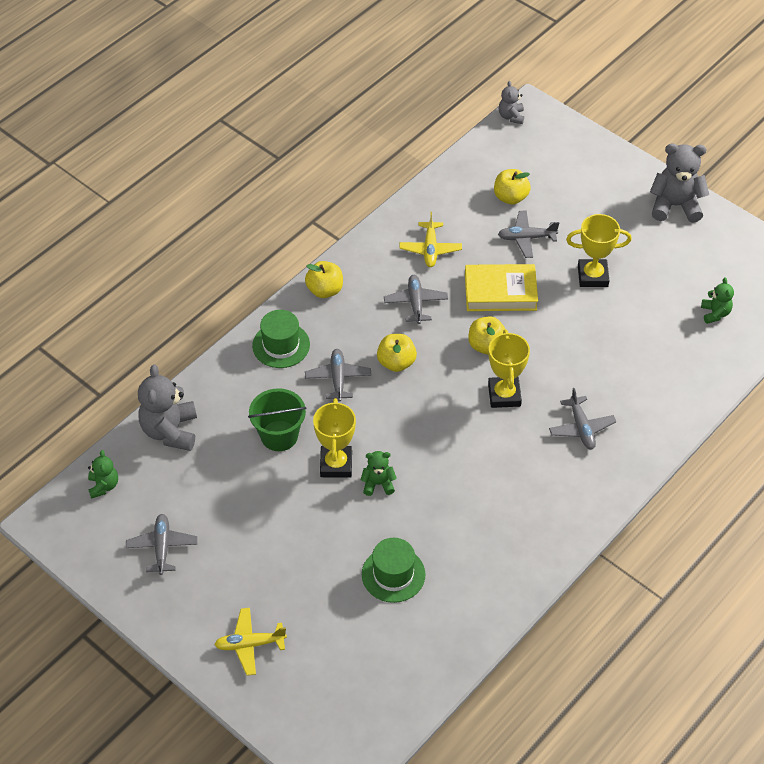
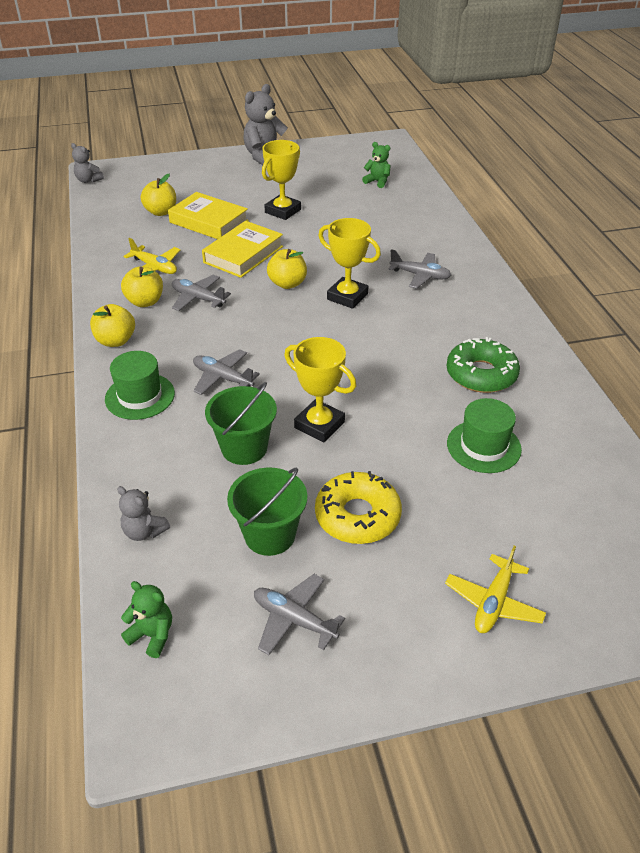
camera: 55 degrees left, 10 degrees down
(170, 431) = (144, 531): grey teddy bear -> grey teddy bear, size x0.54
(215, 496) = (270, 535): none -> green bucket
(267, 534) = (357, 516): none -> yellow donut
(378, 484) = (369, 408): green teddy bear -> none
(396, 362) = (247, 336): yellow apple -> yellow apple (145, 302)
(478, 535) = (481, 374): none -> green donut
(526, 238) = (209, 222): grey plane -> yellow book

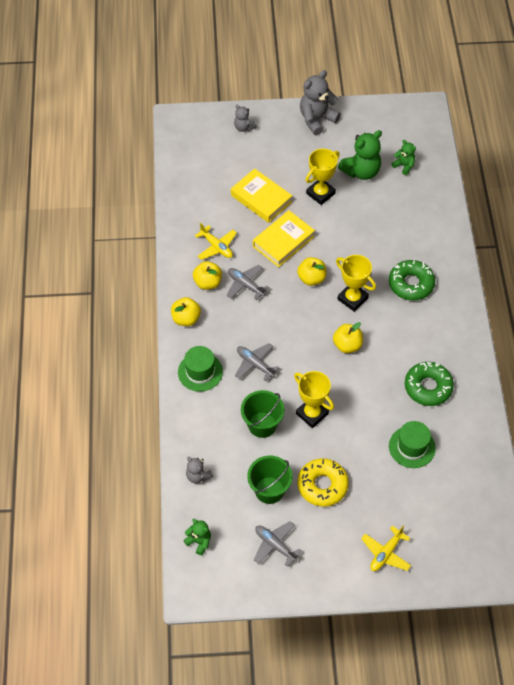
camera: 10 degrees right, 15 degrees up
(88, 180) = (169, 132): grey teddy bear -> grey teddy bear (244, 127)
(161, 212) = (225, 181): yellow apple -> yellow apple (347, 345)
(328, 190) = (361, 171): none -> green teddy bear
(420, 275) = (411, 284): grey plane -> green donut

